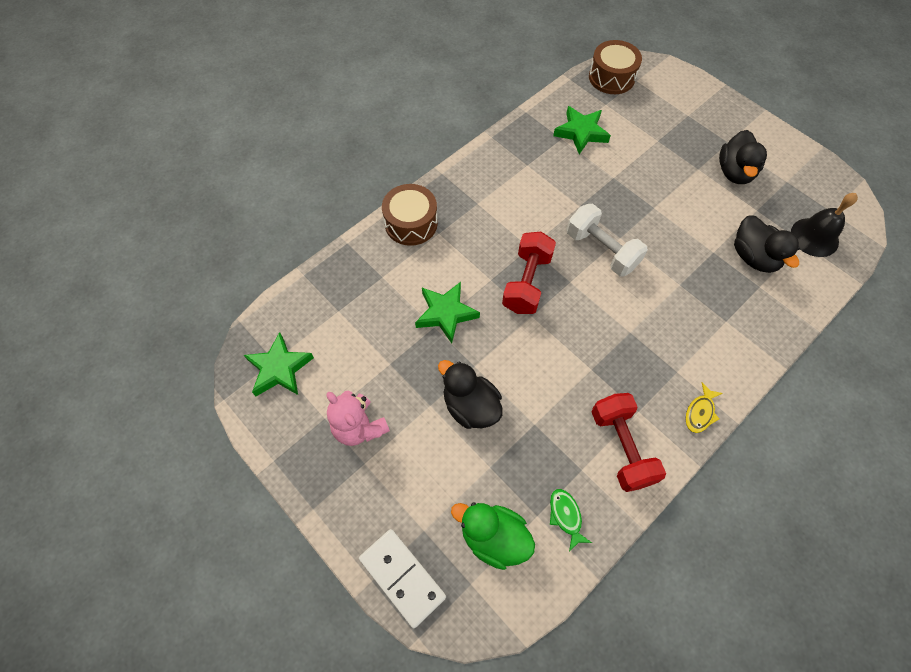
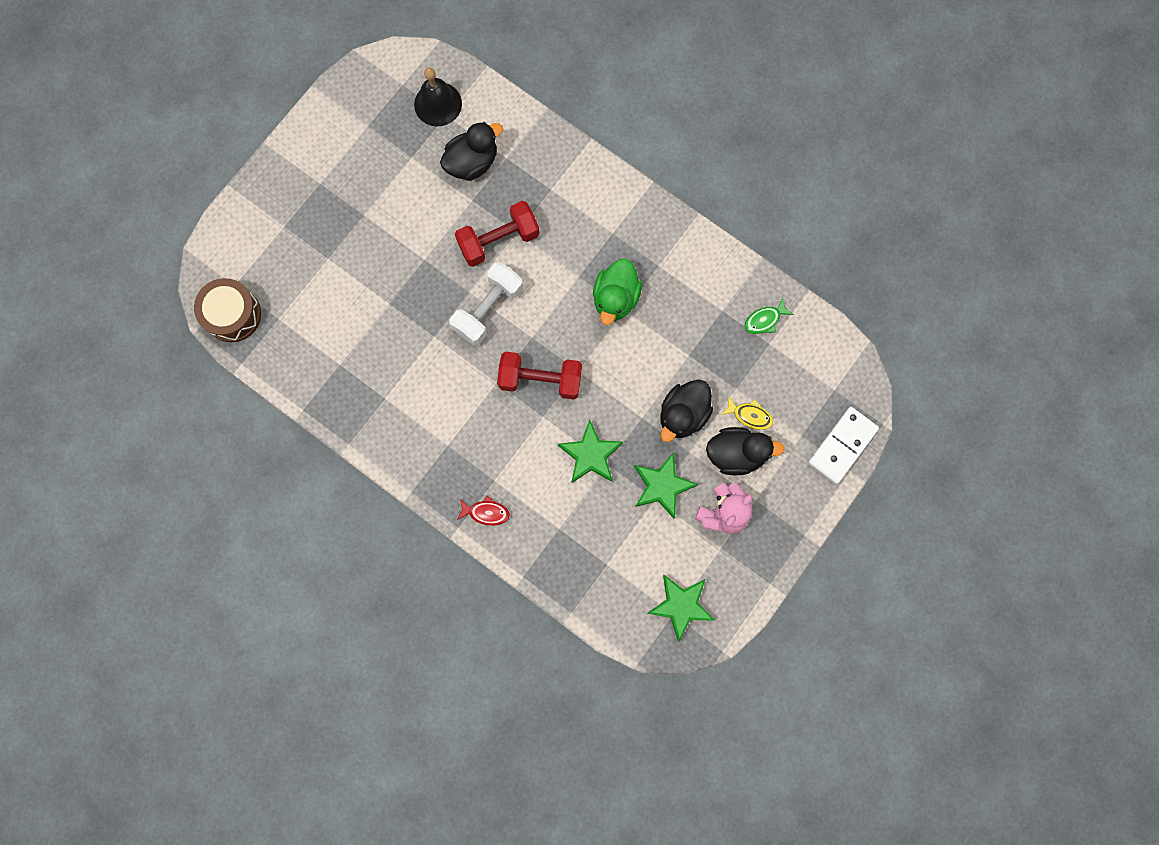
camera: 100 degrees left, 15 degrees up
(411, 223) = (486, 512): brown drum -> red fish
(493, 537) = (794, 377): green duck -> green duck (615, 298)
(581, 132) = (328, 343): green star -> green star (662, 486)
(621, 447) = (695, 278): red dumbbell -> red dumbbell (498, 240)
(700, 412) = (649, 213): yellow fish -> yellow fish (749, 415)
(734, 172) = (363, 178): black duck -> black duck (736, 454)

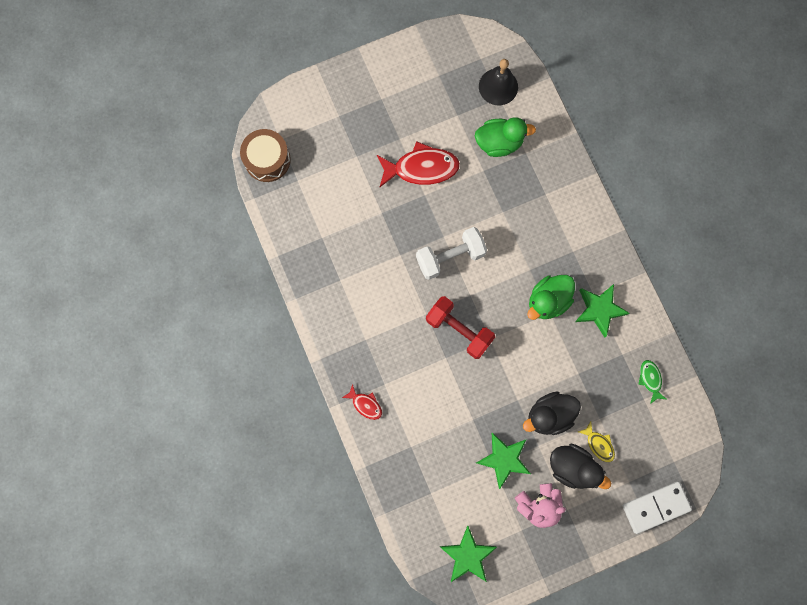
camera: 30 degrees right, 0 degrees up
(405, 233) = (421, 168): none -> red fish
(472, 162) = (499, 143): black duck -> green duck
(498, 240) = (486, 211): red dumbbell -> none
(590, 454) = (464, 406): green star -> green star (599, 309)
(764, 320) = (650, 379): green fish -> green fish turned 75 degrees clockwise

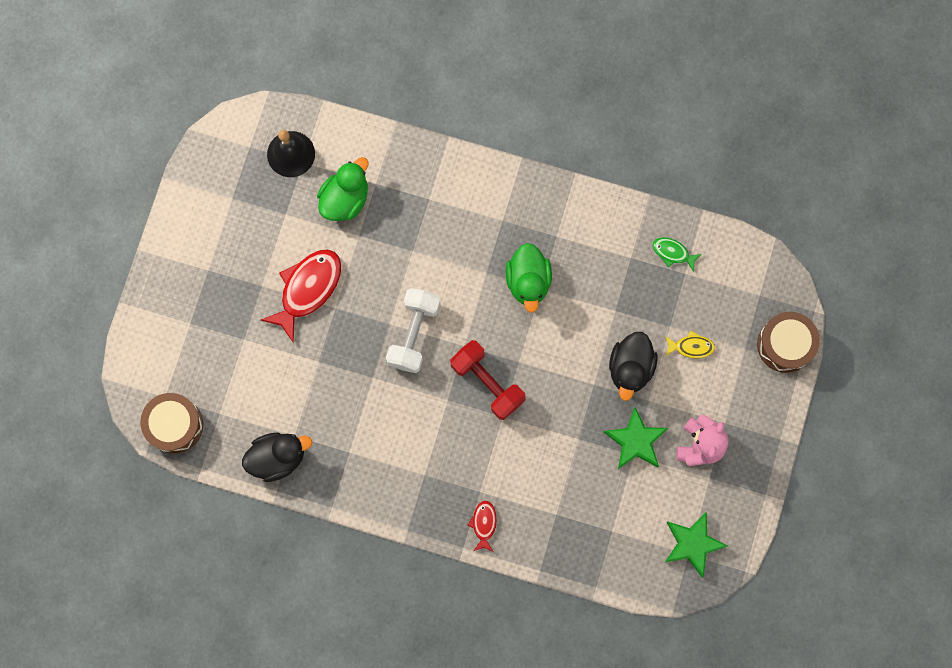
camera: 50 degrees left, 0 degrees up
(365, 404) = (484, 524): red fish -> red fish turned 75 degrees counterclockwise
(459, 330) = (487, 383): red dumbbell -> red dumbbell turned 60 degrees clockwise
(572, 467) = (692, 387): black duck -> black duck (278, 457)
(599, 309) = (574, 243): green star -> none
(655, 507) = (785, 345): white domino -> brown drum

